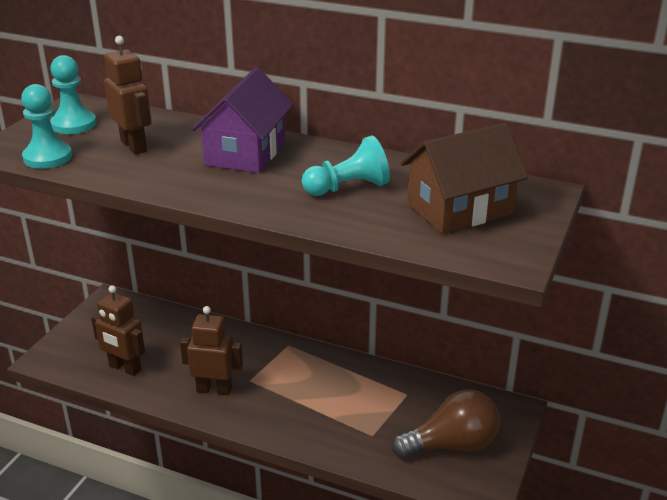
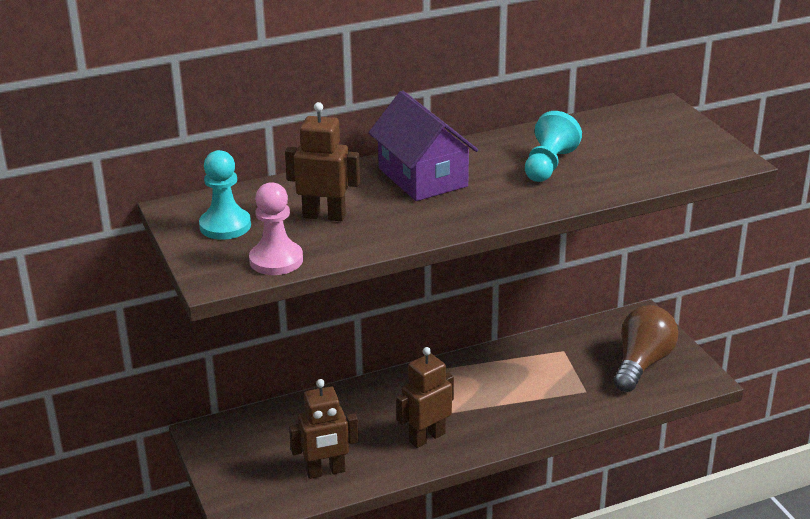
camera: 45 degrees left, 0 degrees up
(47, 157) = (276, 260): turquoise pawn -> pink pawn
(459, 209) = (642, 144): brown house -> none

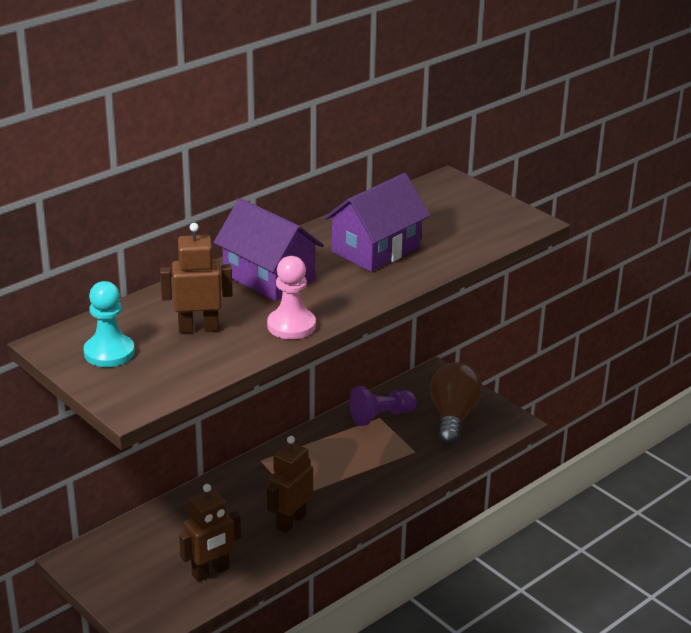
camera: 20 degrees left, 0 degrees up
(276, 260) = (177, 378): pink pawn -> pink pawn (291, 326)
(548, 165) = (376, 249): turquoise pawn -> purple house
(565, 350) = (381, 416): none -> purple pawn

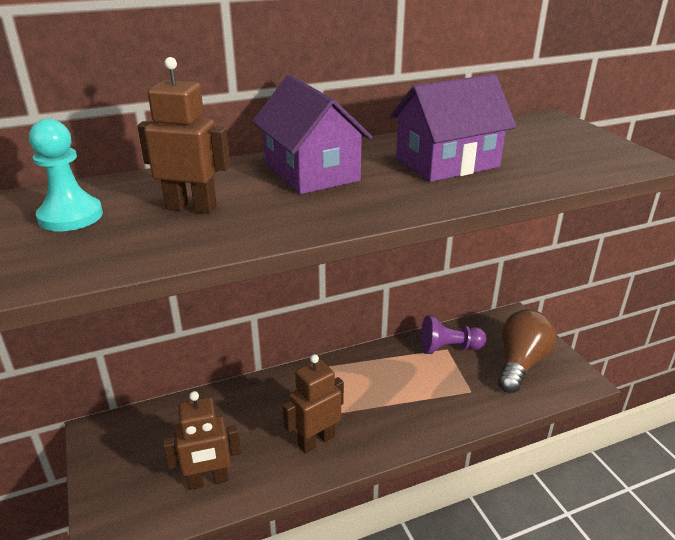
camera: 20 degrees right, 0 degrees up
(291, 326) = (299, 221): pink pawn -> none

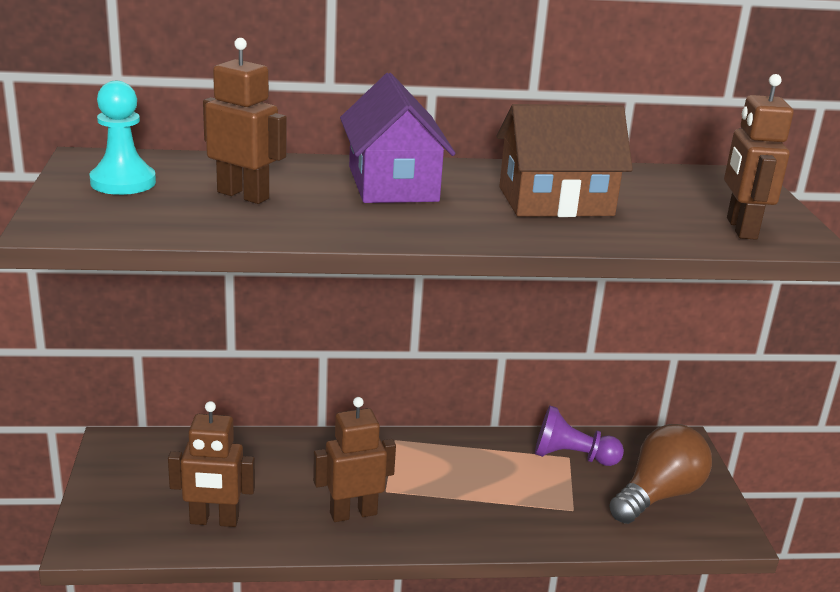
camera: 15 degrees right, 5 degrees down
(447, 163) = (555, 201): purple house -> brown house
(593, 160) = (740, 228): none -> brown robot

